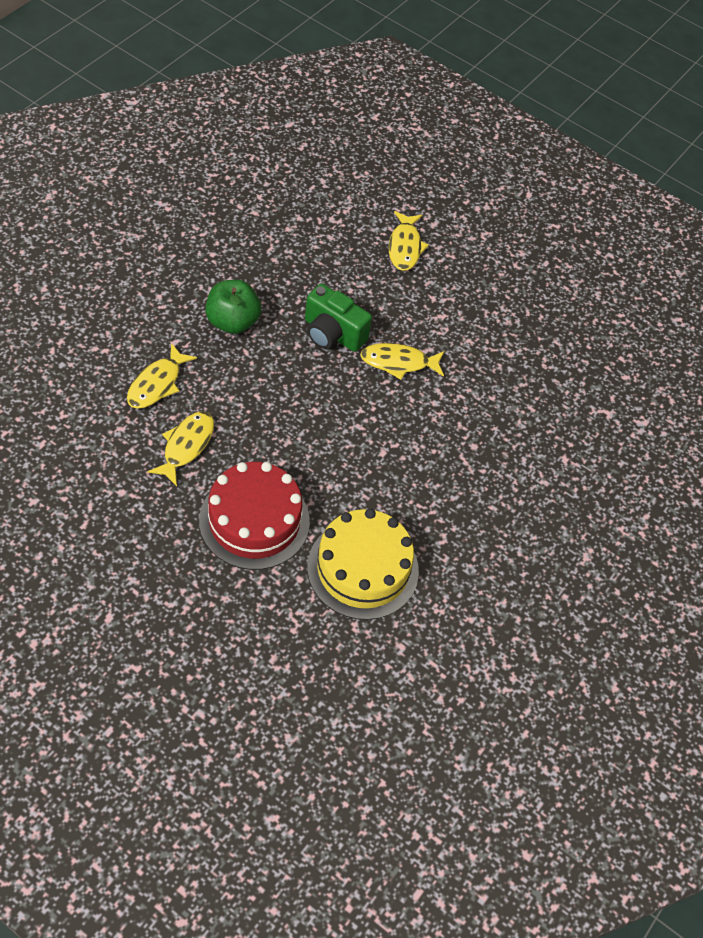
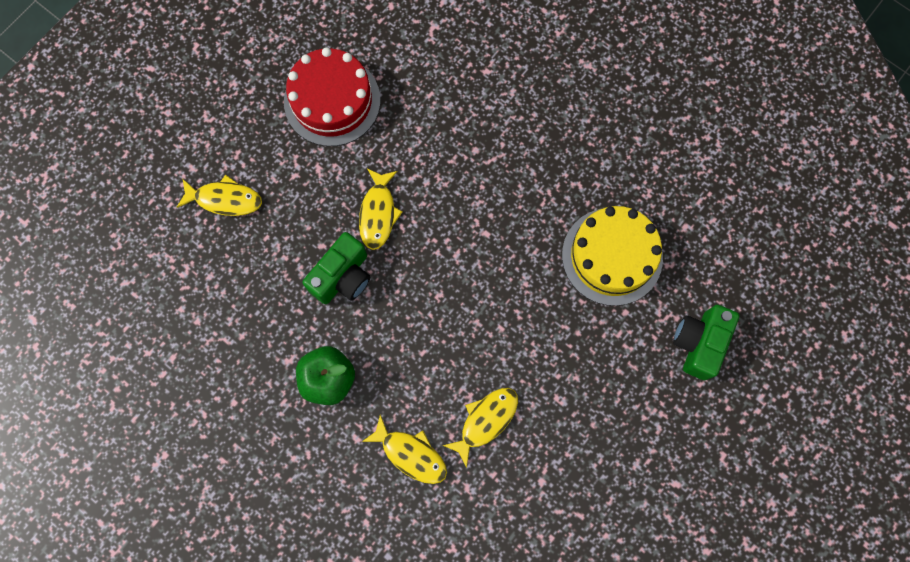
camera: 80 degrees left, 20 degrees up
(186, 446) = (485, 421): yellow fish -> yellow fish turned 105 degrees clockwise
(254, 520) = (567, 353): red cake -> red cake (332, 101)
(264, 651) = (698, 343): none -> green camera

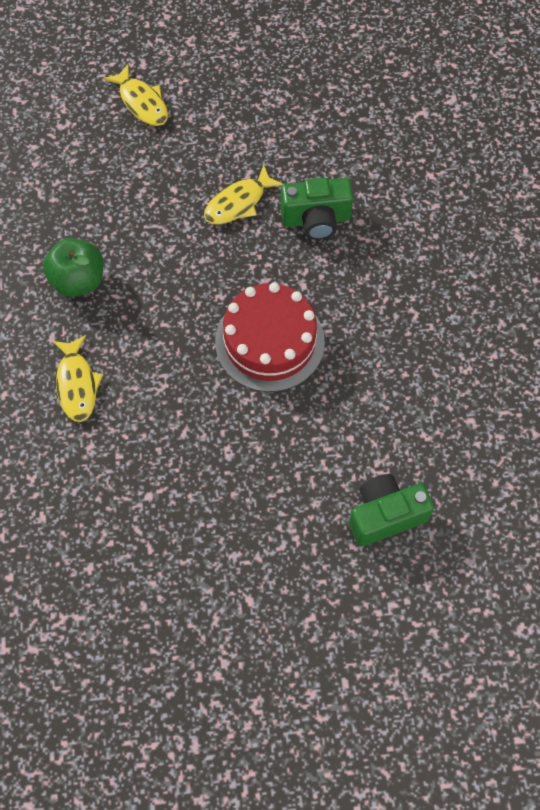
camera: 45 degrees right, 10 degrees down
(332, 101) = (290, 101): red cake -> red cake (269, 341)
(343, 277) = (165, 222): green camera -> green camera (316, 219)
(485, 421) = (156, 413): yellow fish -> none
(612, 256) = (385, 388): yellow cake -> none

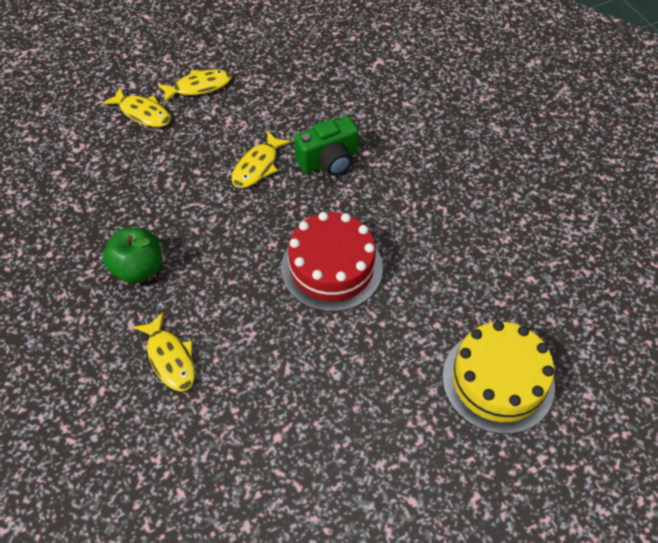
camera: 20 degrees left, 10 degrees down
(212, 87) = (199, 87): none -> yellow fish
(385, 515) = (498, 380): green camera -> yellow cake

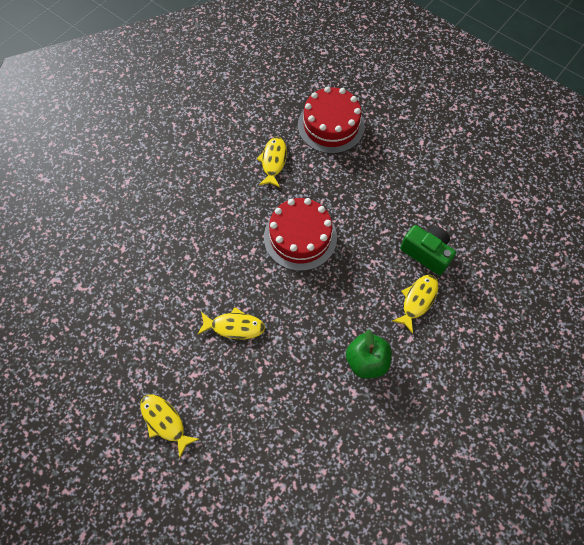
camera: 115 degrees left, 10 degrees up
(142, 113) = (216, 453): yellow fish -> yellow fish (273, 161)
(329, 161) = (206, 278): green camera -> green camera (426, 253)
(498, 380) = (331, 125): yellow cake -> red cake

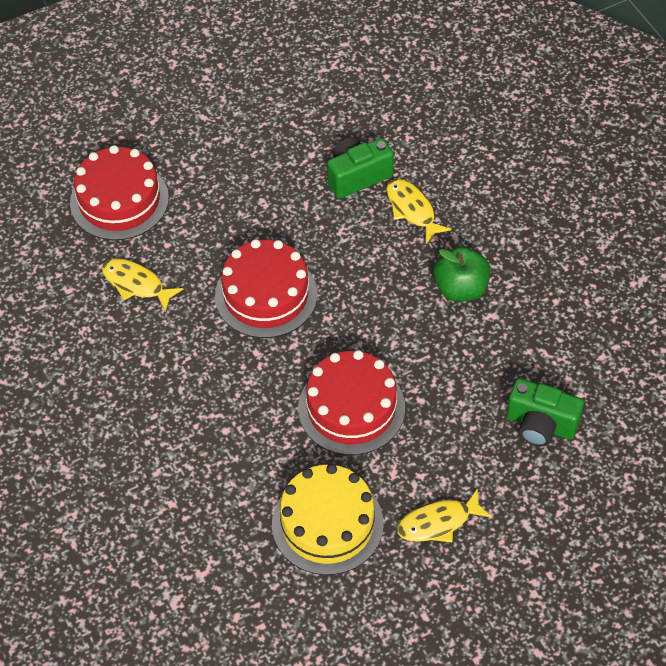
camera: 65 degrees left, 10 degrees down
(139, 347) = (327, 524): none -> yellow cake
(234, 326) = (351, 408): yellow fish -> red cake
(274, 465) = (540, 425): none -> green camera

